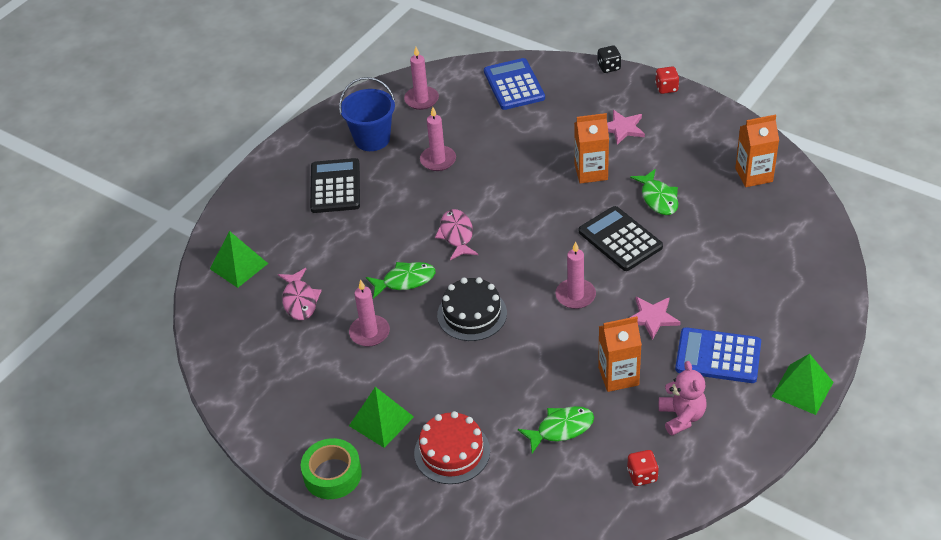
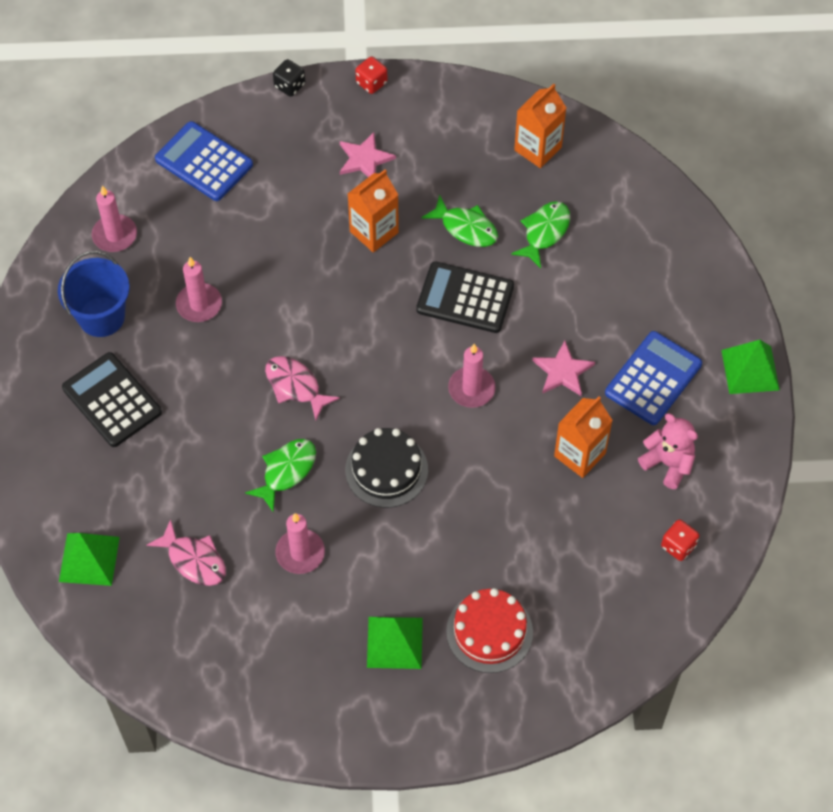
camera: 40 degrees left, 15 degrees up
(332, 474) = (395, 728): green tape -> none
(561, 429) = (570, 543): green fish -> green fish (544, 232)
(718, 356) = (653, 379): blue calculator -> blue calculator turned 150 degrees clockwise

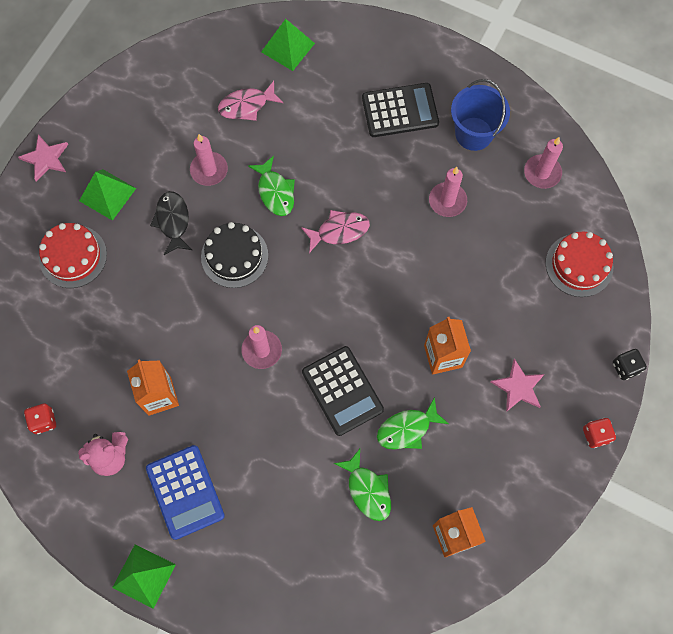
camera: 120 degrees right, 10 degrees up
(204, 162) = (579, 265): blue calculator -> red cake
(384, 554) = (173, 221): none -> black fish
(465, 298) = (342, 391): black calculator -> black calculator turned 105 degrees clockwise
(562, 371) = (234, 426): pink star -> pink star (46, 158)

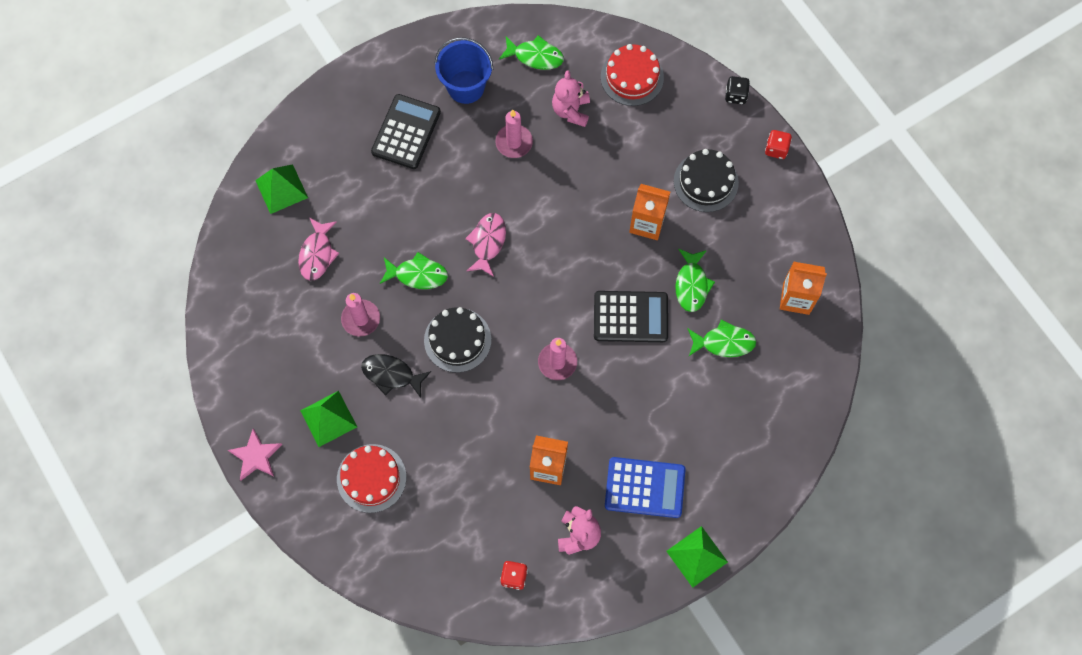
camera: 60 degrees left, 0 degrees up
(510, 231) = (571, 110): none -> pink teddy bear
(518, 387) = (706, 182): pink star -> black cake
(542, 173) = (535, 56): pink candle -> green fish

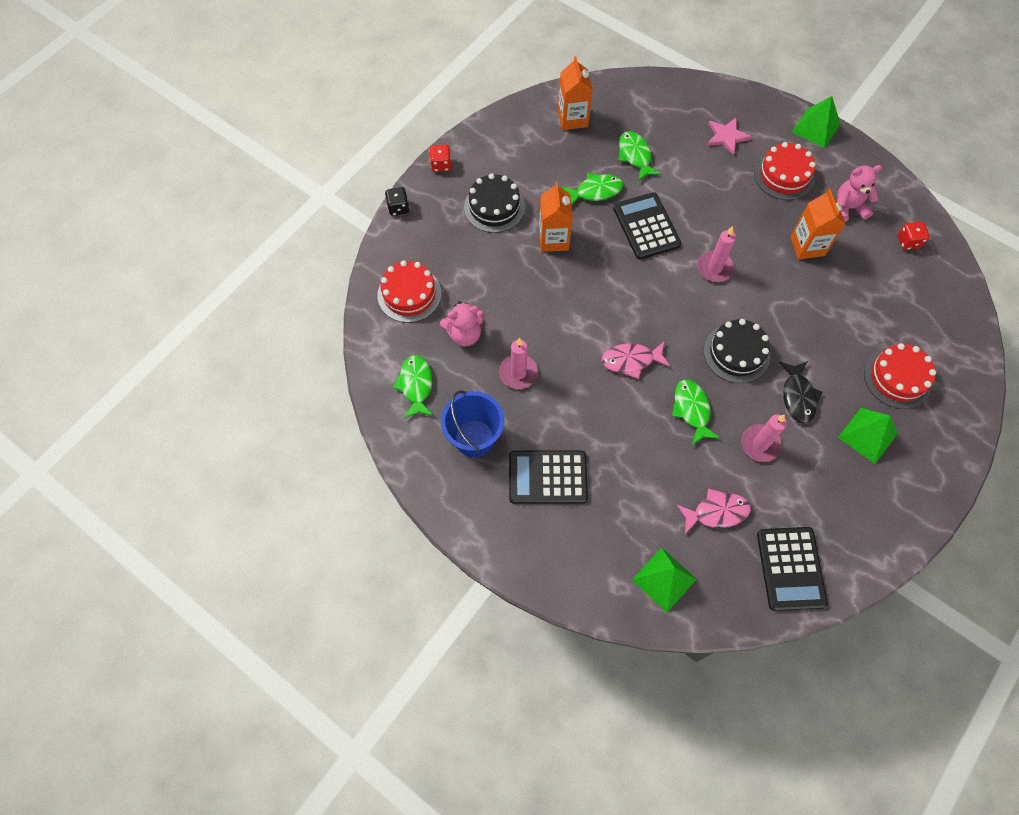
camera: 110 degrees left, 5 degrees down
(244, 292) = (790, 568): none -> black calculator
(255, 456) = (938, 486): pink star -> pink star (726, 137)
(644, 487) = (784, 175): blue calculator -> red cake

